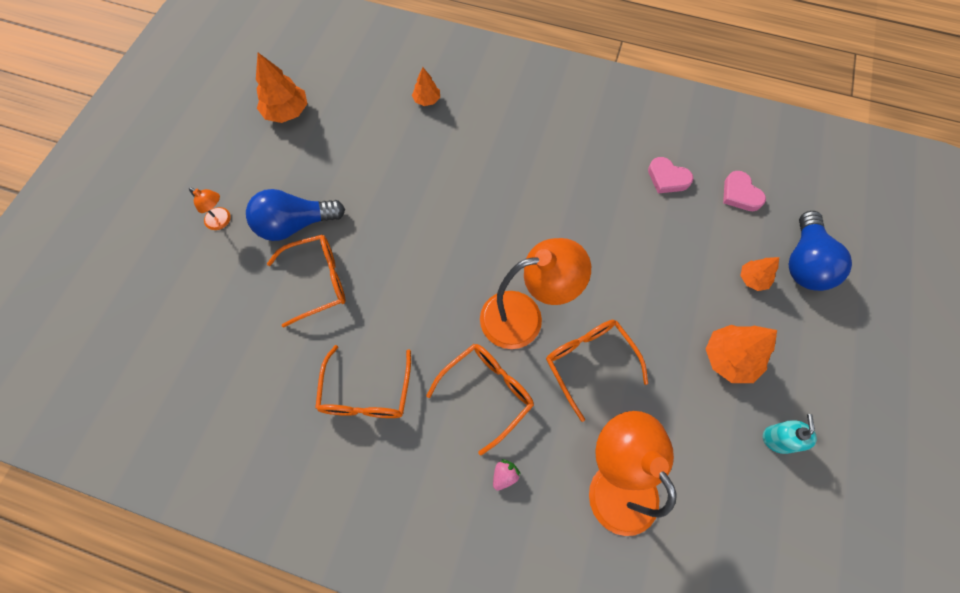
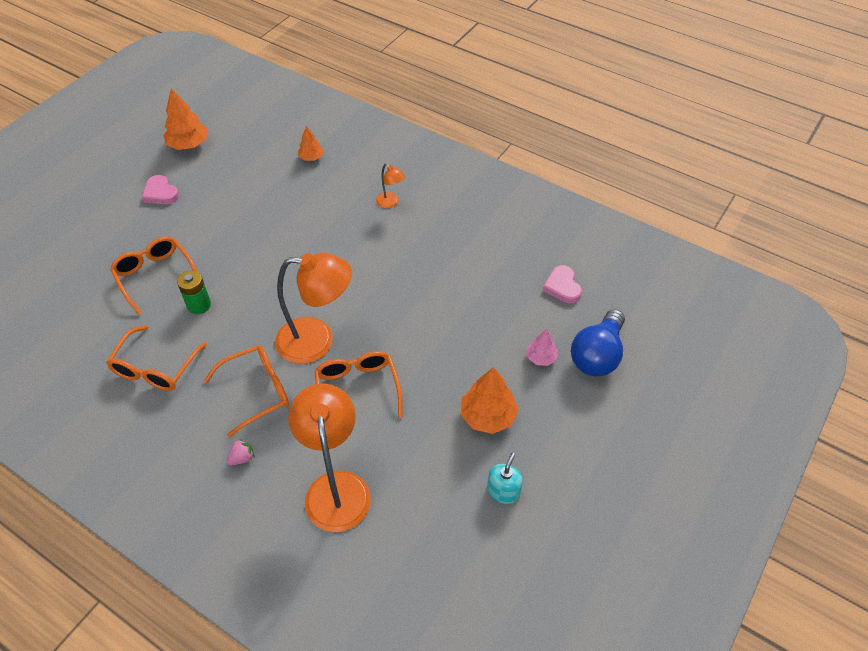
camera: 15 degrees right, 15 degrees down
(222, 221) = (98, 215): orange lamp -> orange lamp (391, 203)
(295, 224) = (156, 229): blue light bulb -> none
(318, 281) = (155, 276): orange glasses -> orange glasses turned 120 degrees counterclockwise
(381, 305) = (199, 305): none -> green battery
(667, 178) = (499, 260): pink heart -> pink heart (160, 193)
(752, 279) = (541, 357): orange tree -> pink tree

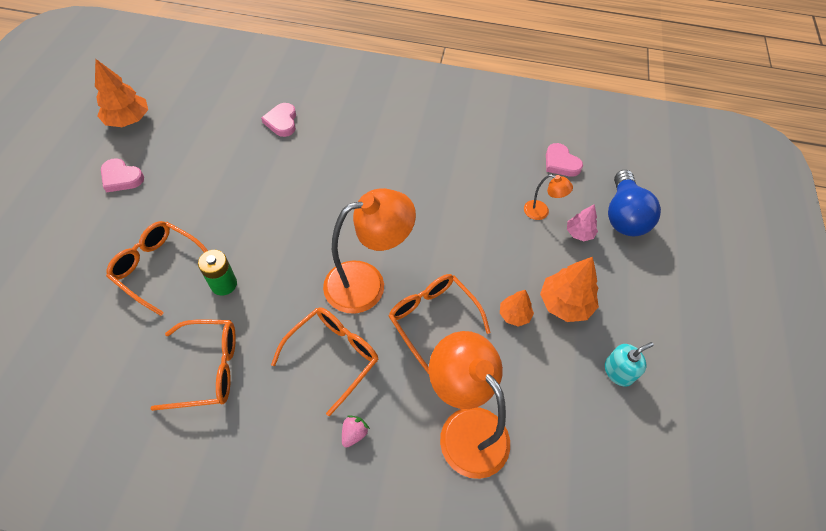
camera: 25 degrees left, 5 degrees up
(155, 368) = (209, 368): orange glasses -> orange glasses turned 90 degrees counterclockwise
(311, 157) = (266, 102): orange tree -> orange tree (514, 314)
(316, 178) = (282, 122): none -> pink heart
(391, 203) = (367, 127): orange lamp -> orange lamp (541, 212)
(503, 491) = (618, 371): turquoise soap dispenser -> turquoise soap dispenser turned 60 degrees clockwise

